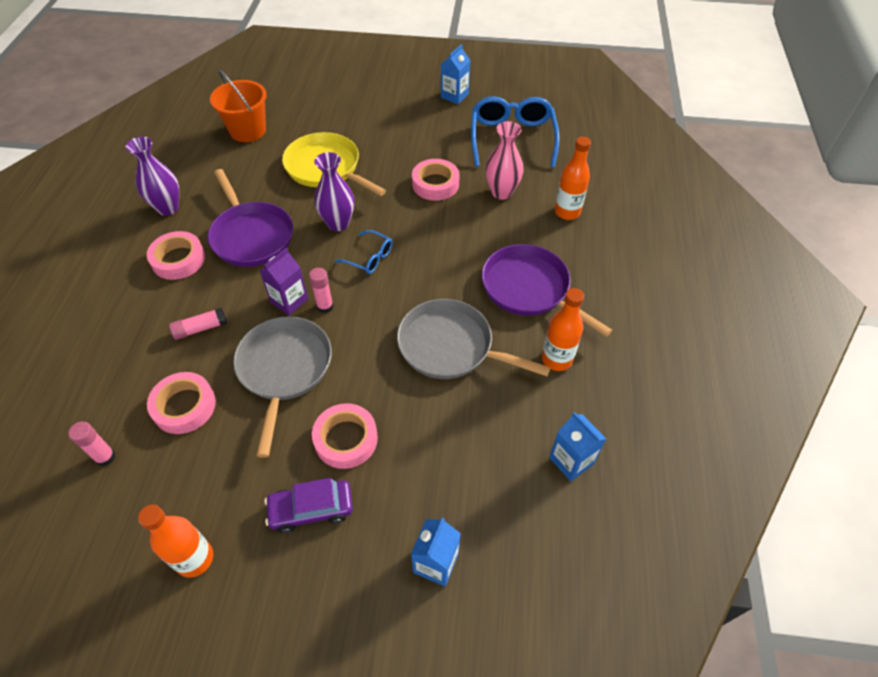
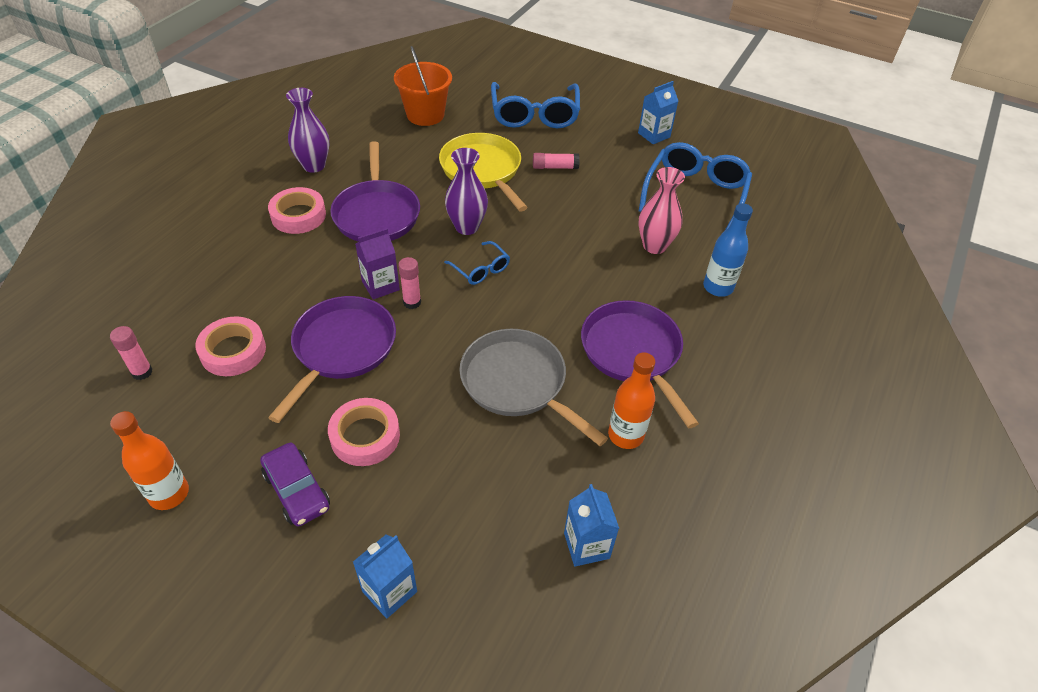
camera: 20 degrees right, 5 degrees down
(200, 328) = (285, 285): pink glue stick -> pink glue stick (555, 167)
(284, 369) = (342, 349): grey pan -> purple pan
(311, 509) = (297, 491): purple car -> purple car turned 135 degrees counterclockwise
(345, 104) = (534, 115): none -> blue glasses
(435, 184) = (587, 217): pink tape -> none
(567, 212) = (718, 287): orange bottle -> blue bottle

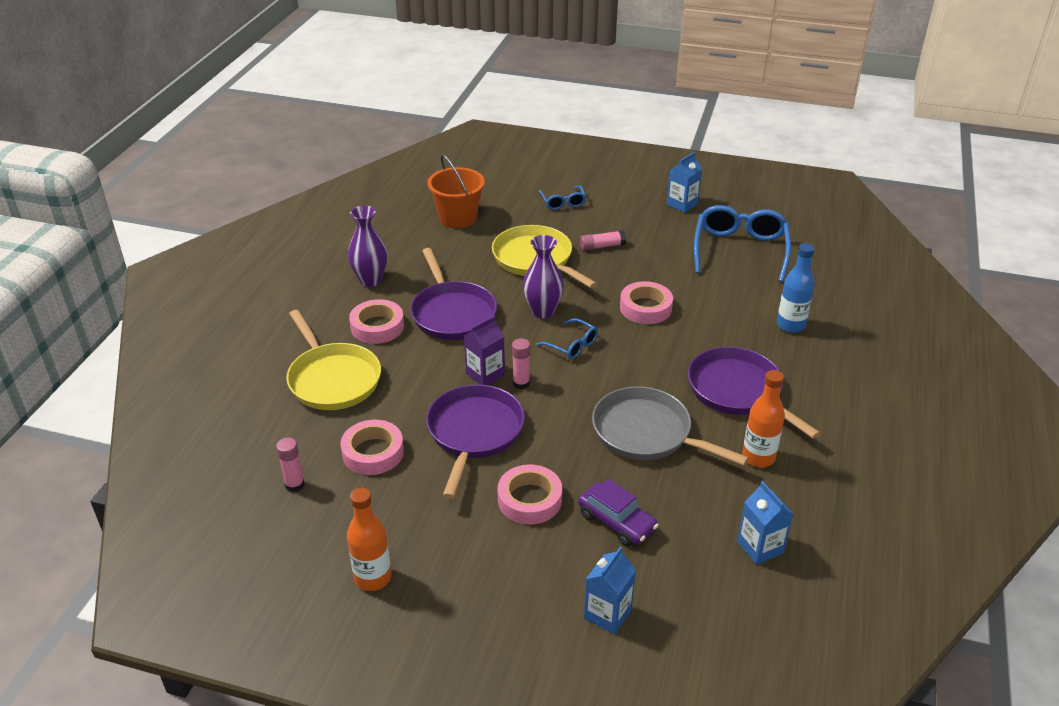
camera: 10 degrees left, 10 degrees down
(231, 264) = (332, 379): none -> yellow pan
(297, 491) = (489, 553): purple car -> purple car (616, 522)
(534, 115) = (563, 202): blue glasses -> blue glasses, size x0.50
(572, 241) = (645, 308): none -> pink tape
(654, 246) = (721, 300): pink vase -> none

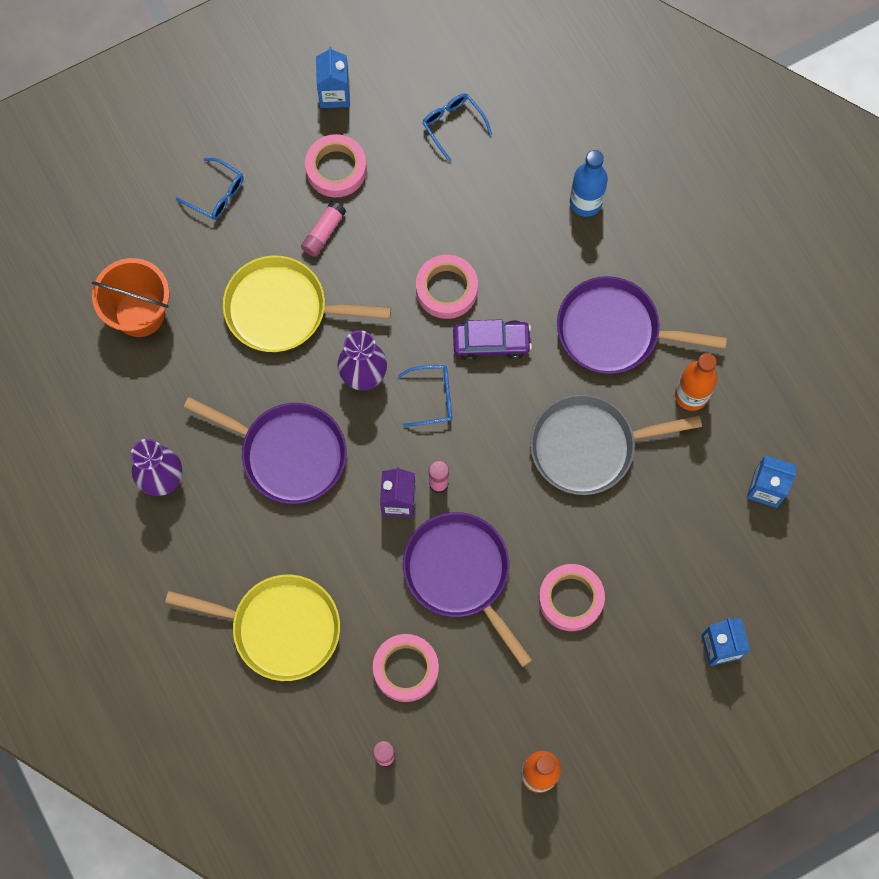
camera: 45 degrees left, 35 degrees up
(377, 327) = (242, 532): pink tape -> pink tape (336, 169)
(616, 522) = (651, 559): purple car -> purple car (491, 343)
(740, 250) = (453, 125): blue glasses -> blue glasses, size x0.50

